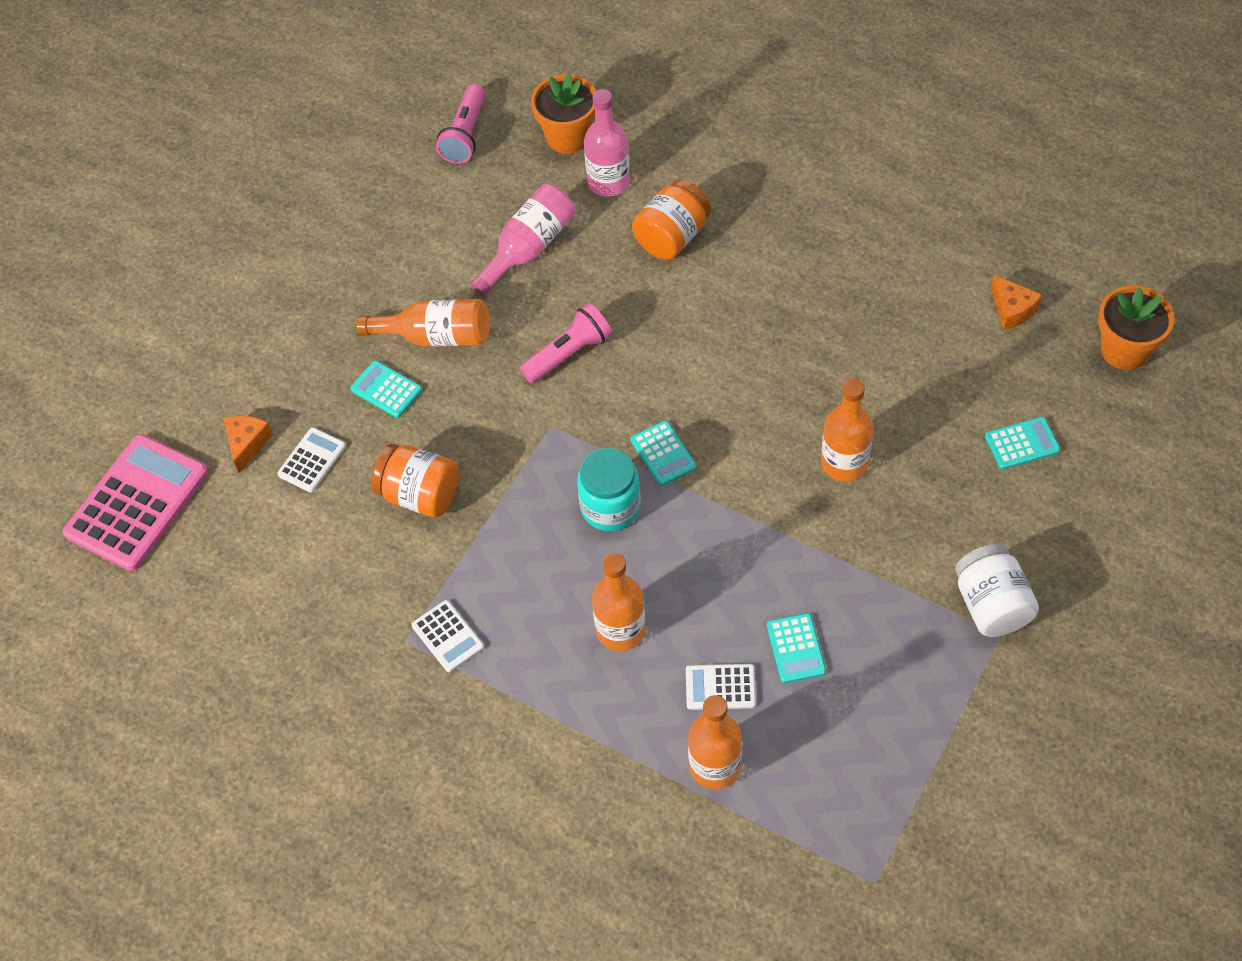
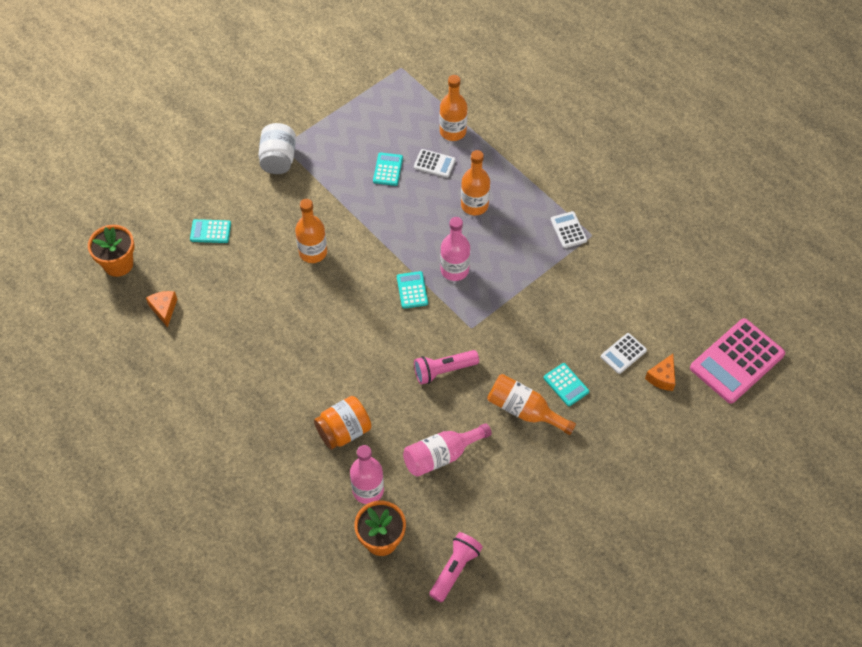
camera: 165 degrees left, 0 degrees up
(420, 494) = (562, 312): orange jar -> none
(610, 507) = (454, 270): turquoise jar -> pink bottle

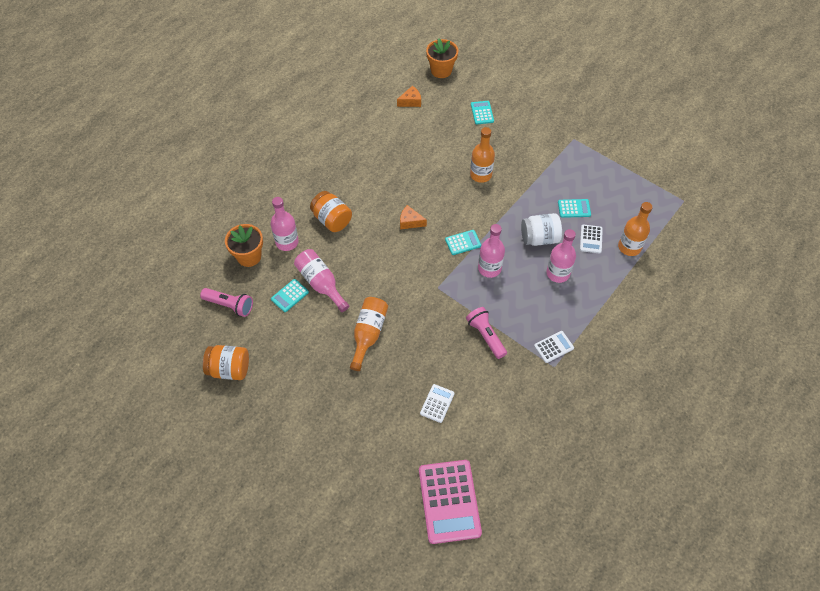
camera: 80 degrees right, 0 degrees up
(278, 159) = (560, 139): white jar -> white jar (539, 238)
(443, 370) = (394, 274): pink flashlight -> pink flashlight (486, 336)
(474, 205) = (558, 273): orange bottle -> pink bottle
(550, 575) = (229, 369): none -> orange jar
(566, 385) = (398, 362): turquoise calculator -> turquoise calculator (290, 295)
(623, 353) = (437, 403): white calculator -> white calculator turned 75 degrees clockwise
(662, 377) = (419, 437): orange cheese -> orange cheese (410, 222)
(737, 361) = (449, 501): pink calculator -> pink calculator turned 135 degrees counterclockwise

